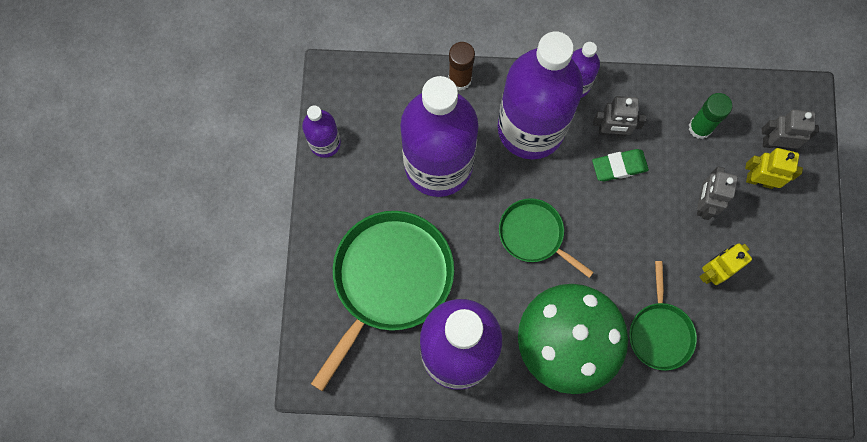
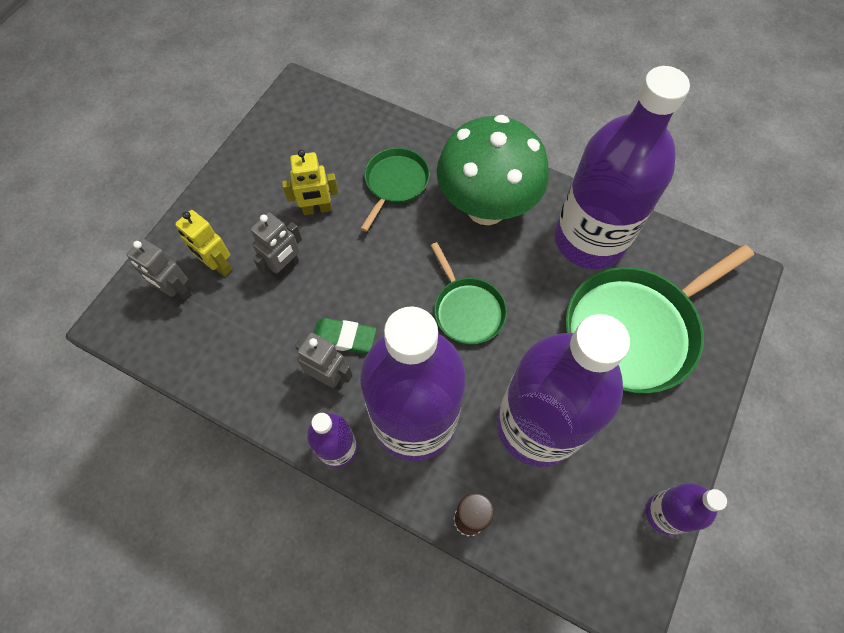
camera: 155 degrees left, 10 degrees down
(700, 127) = (237, 340): green glue stick -> none

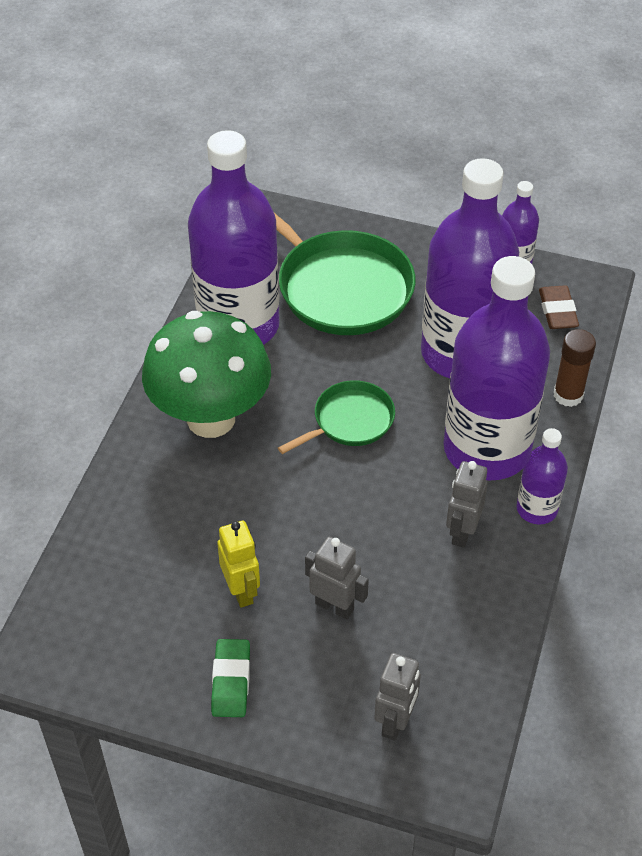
camera: 100 degrees left, 15 degrees down
(218, 265) = (347, 684): yellow robot -> none
(344, 338) = (412, 527): green eraser -> green eraser (231, 681)
(395, 183) = (187, 513): green pan -> none
(589, 544) = (557, 311): none -> brown eraser

